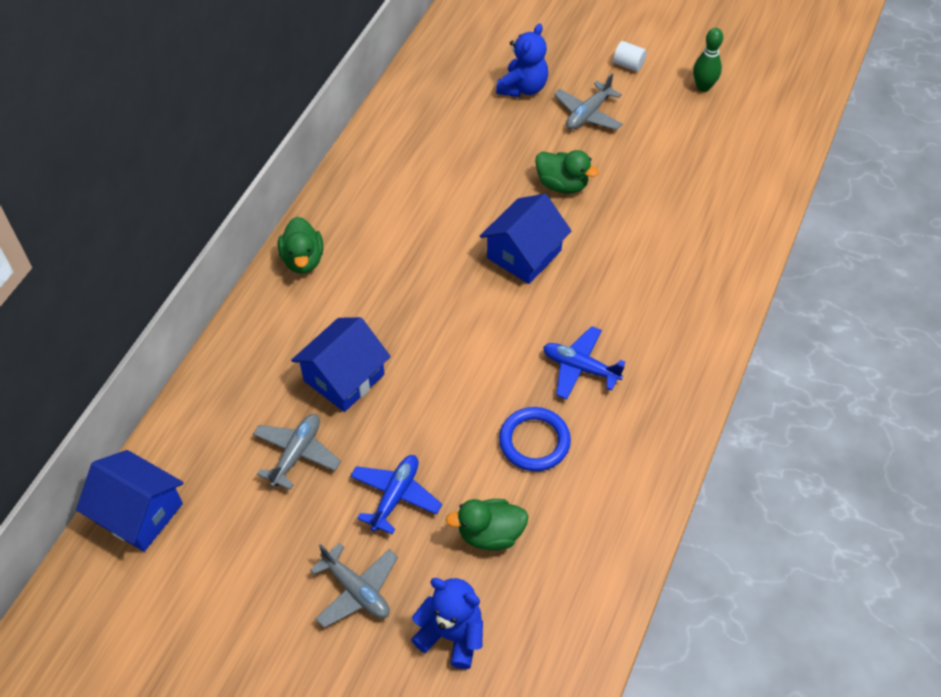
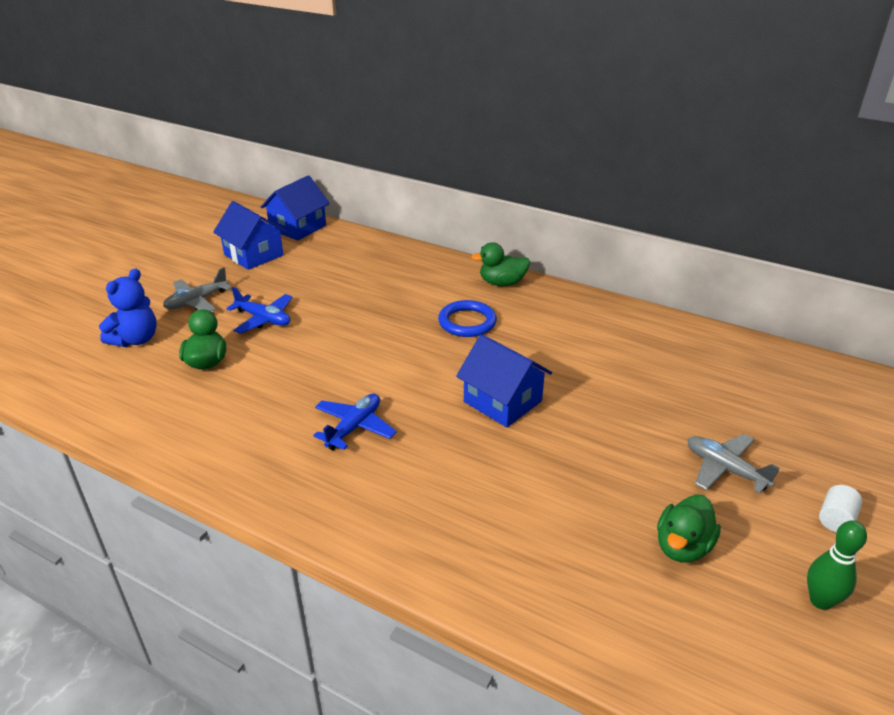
camera: 95 degrees right, 20 degrees down
(296, 454) = (319, 280): grey plane -> none
(344, 377) = (380, 299): blue house -> blue house (254, 255)
(523, 88) = (754, 419): blue teddy bear -> none
(534, 441) = (283, 392): blue ring -> blue ring (467, 322)
(562, 184) = (603, 437): green duck -> green duck (682, 547)

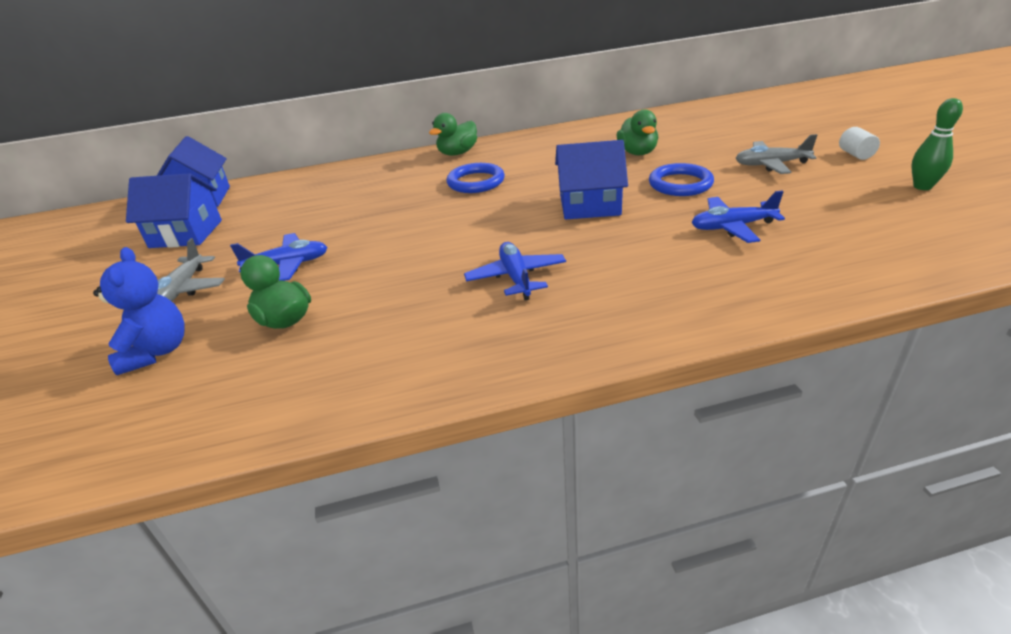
camera: 40 degrees left, 0 degrees up
(563, 502) = (732, 227): none -> blue plane
(606, 431) = (680, 184): none -> blue ring
(682, 547) = (828, 206): green duck -> green duck (637, 153)

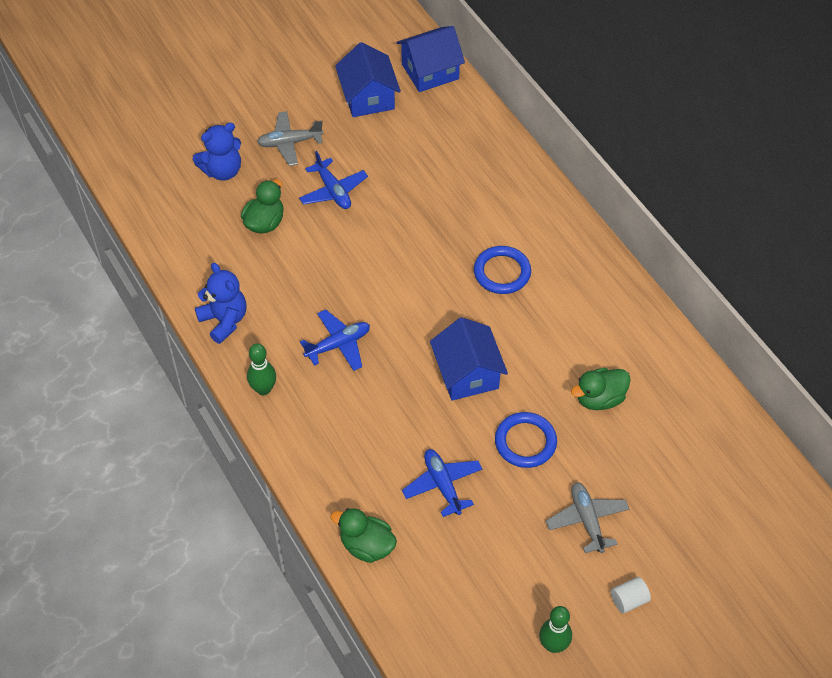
camera: 70 degrees right, 20 degrees up
(423, 373) = (224, 321): none -> blue teddy bear
(457, 153) = (570, 236): green duck -> green duck (366, 546)
(563, 344) = (263, 389): none -> green bowling pin

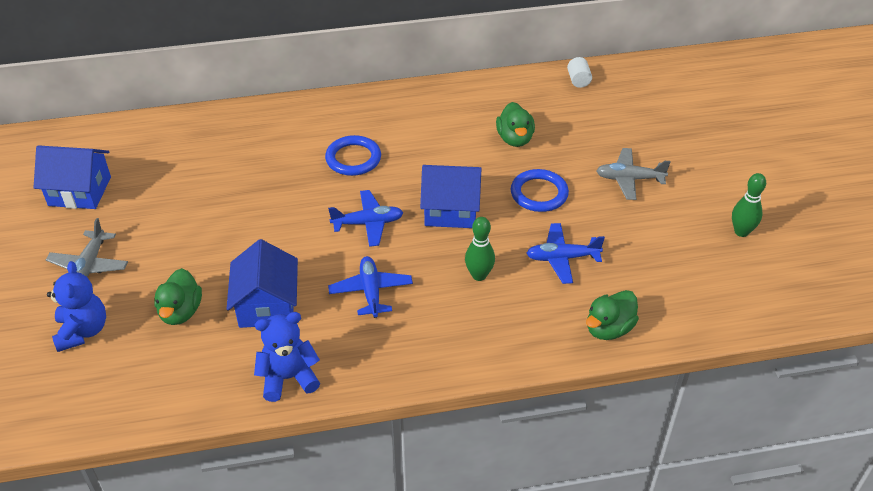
camera: 70 degrees left, 10 degrees down
(263, 389) = (394, 365): green bowling pin -> green bowling pin (479, 275)
(265, 222) = (181, 312): green duck -> green duck turned 135 degrees counterclockwise
(333, 191) = (178, 247): blue plane -> blue plane (368, 223)
(430, 71) = (85, 141): blue house -> blue house (267, 305)
(629, 600) = (710, 177): white cylinder -> white cylinder (578, 80)

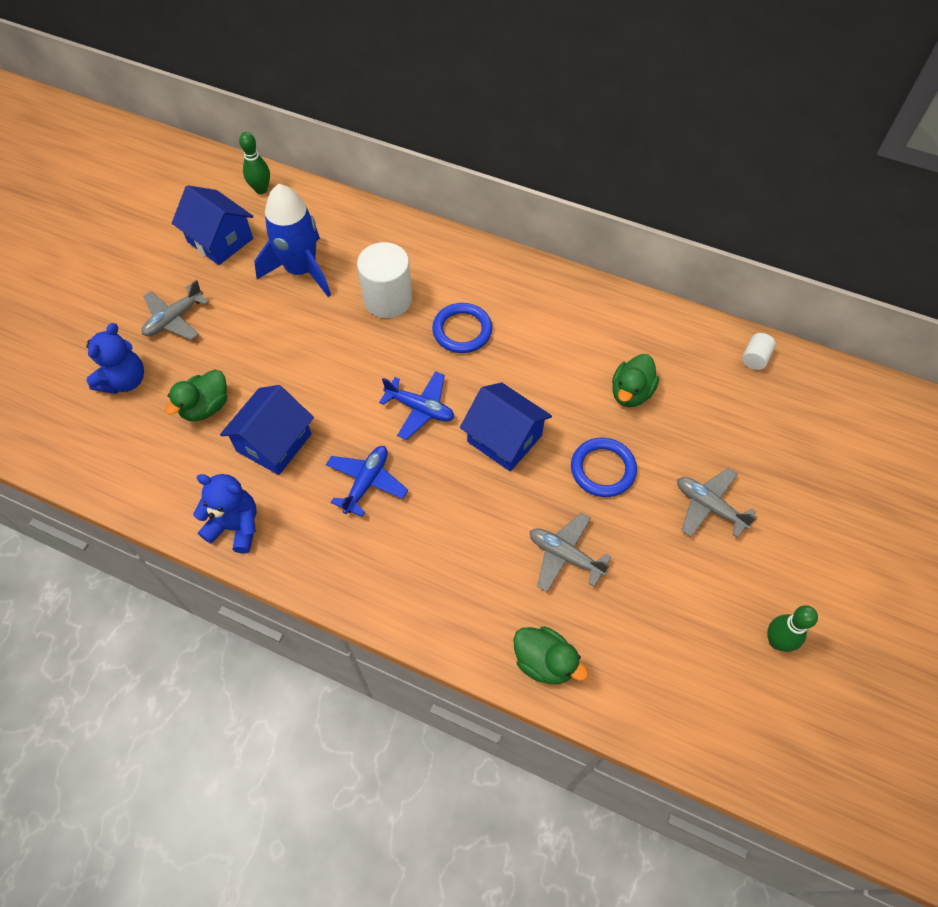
camera: 35 degrees right, 15 degrees up
(177, 179) = (301, 270): none -> blue rocket
(272, 165) = (388, 299): none -> white cylinder
(479, 275) = (472, 525): green bowling pin -> green bowling pin (261, 189)
(562, 258) = (565, 555): blue plane -> grey plane
(609, 329) = (544, 662): green duck -> green duck turned 135 degrees counterclockwise

